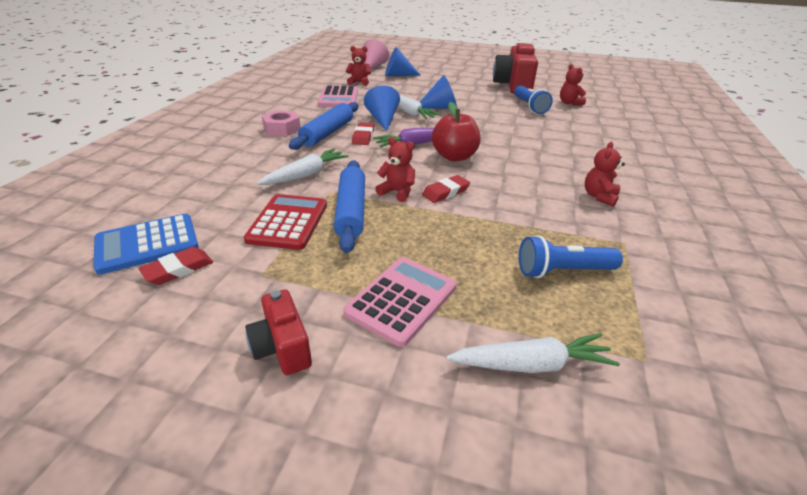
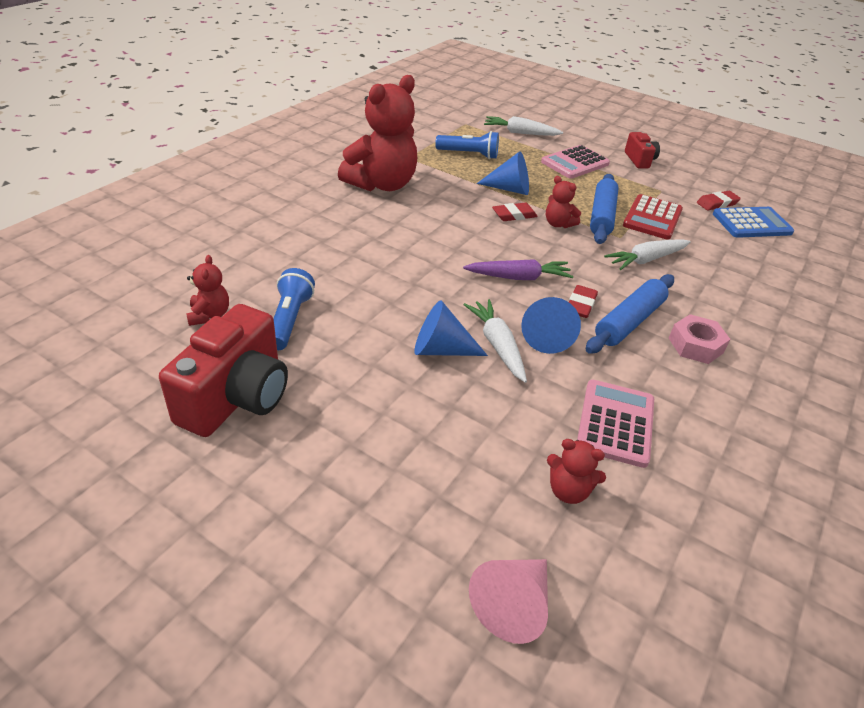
camera: 165 degrees left, 5 degrees up
(398, 75) = (464, 515): blue cone -> blue cone (509, 189)
(454, 156) = (481, 250): red apple -> none
(599, 197) = (382, 184): red teddy bear -> red teddy bear, size x2.23

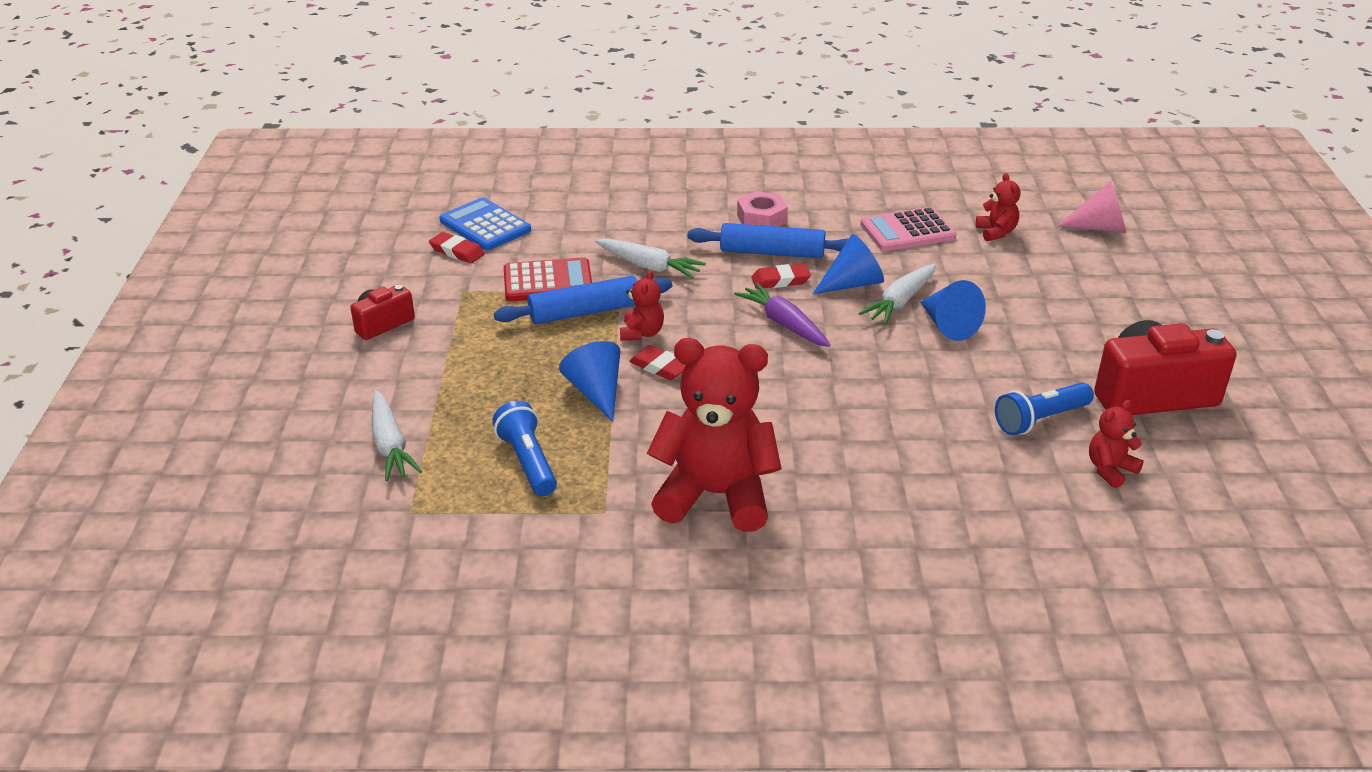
camera: 120 degrees left, 5 degrees down
(575, 163) = (451, 368): pink calculator -> none

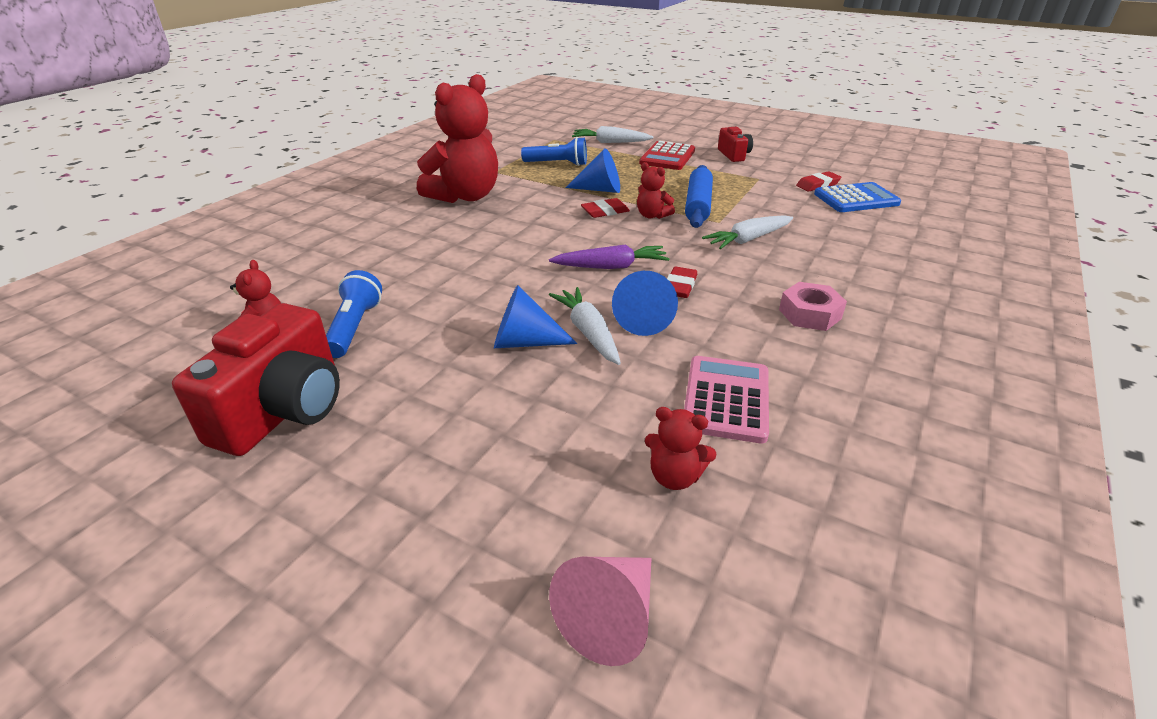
camera: 120 degrees right, 0 degrees up
(548, 281) = (751, 202): red calculator -> red calculator (667, 157)
(772, 252) = (734, 298): blue rolling pin -> none

